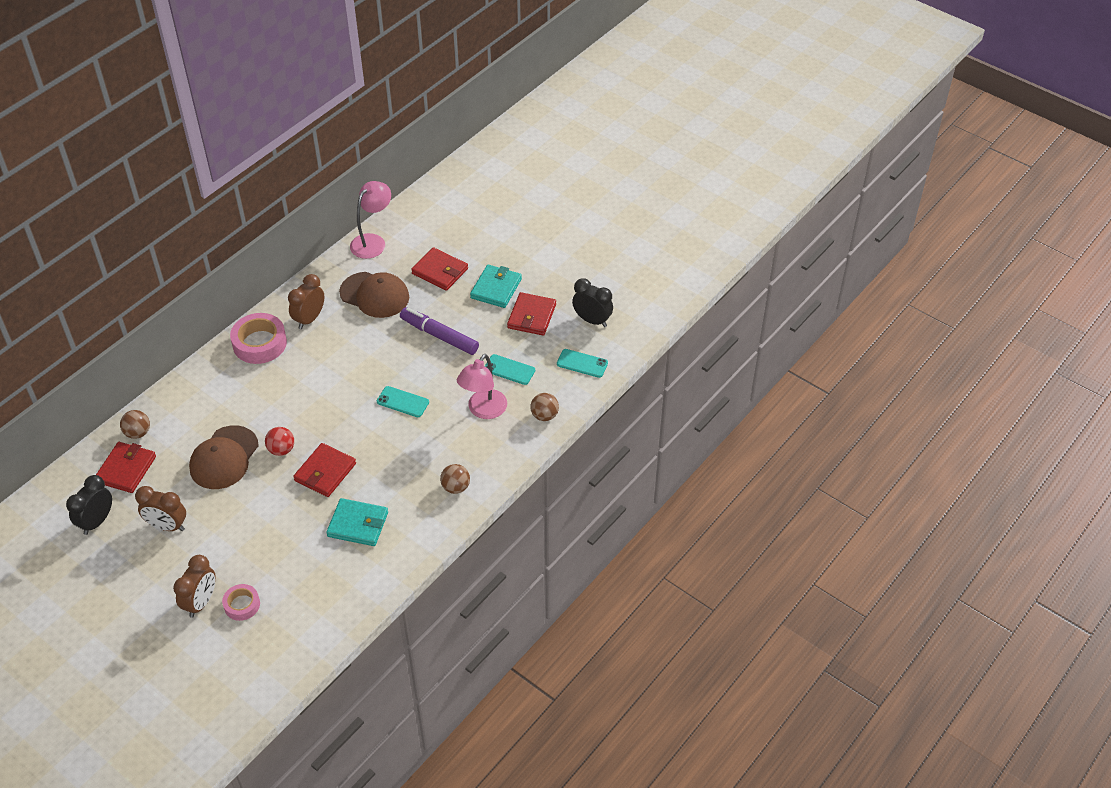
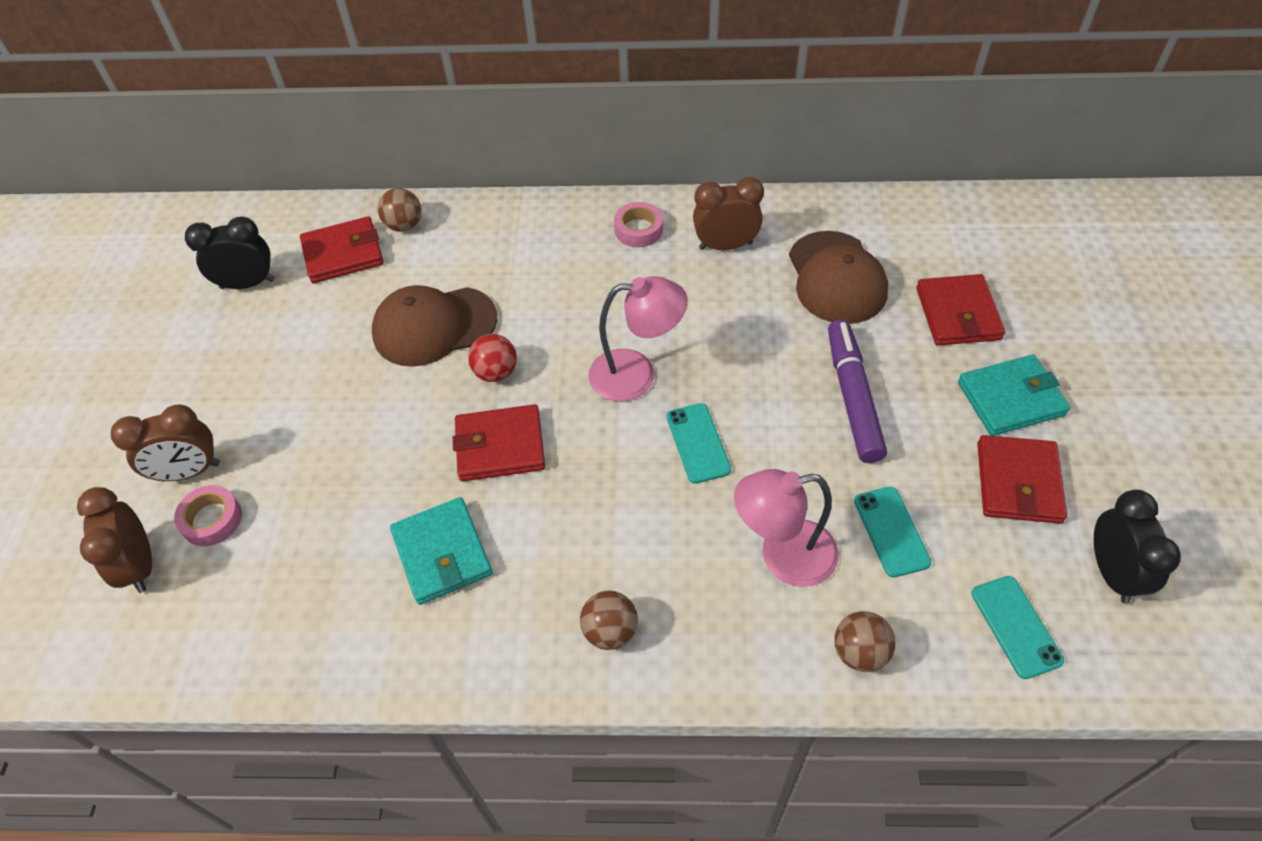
camera: 55 degrees right, 5 degrees up
(167, 526) = (287, 350): brown clock -> brown clock (140, 565)
(259, 343) = (638, 230): pink tape -> pink tape, size x0.58
(373, 241) = (915, 212): pink lamp -> pink lamp (636, 374)
(531, 316) = (1018, 482): red wallet -> red wallet turned 60 degrees counterclockwise

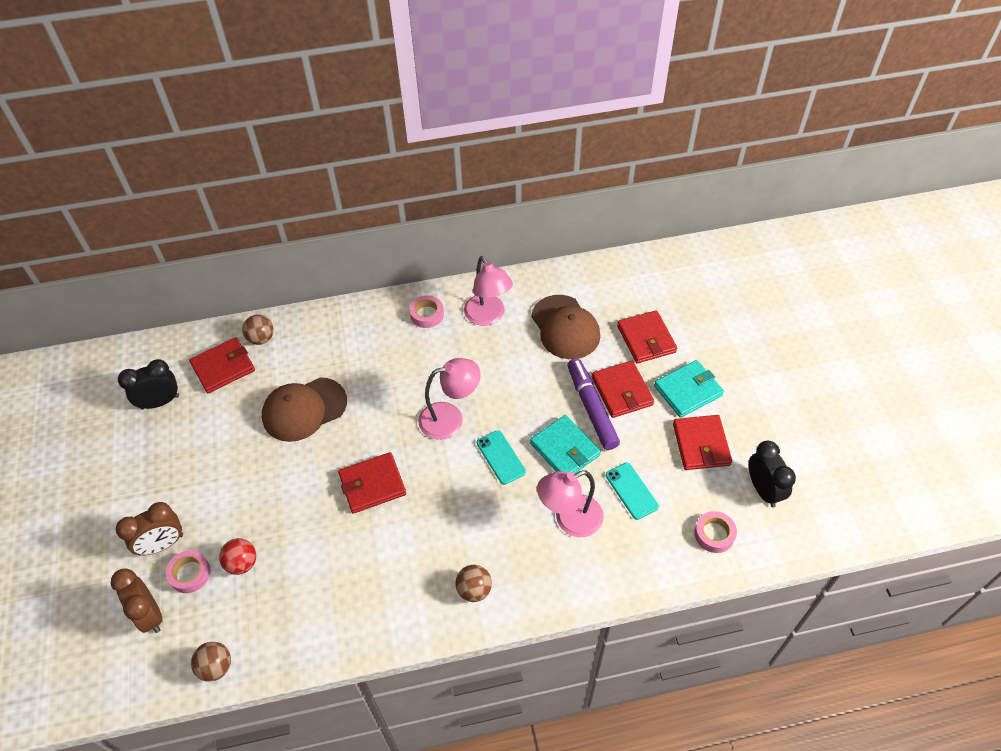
camera: 15 degrees left, 0 degrees up
(442, 553) = (353, 563): turquoise wallet -> turquoise wallet (565, 449)
(496, 372) = (356, 434): red ball -> red ball (242, 563)
(725, 246) = (488, 316): brown clock -> pink lamp
(859, 652) = (627, 569): brown ball -> brown ball (216, 667)
(905, 381) = (622, 391): none -> red wallet
(1016, 626) = (714, 534): turquoise phone -> pink tape

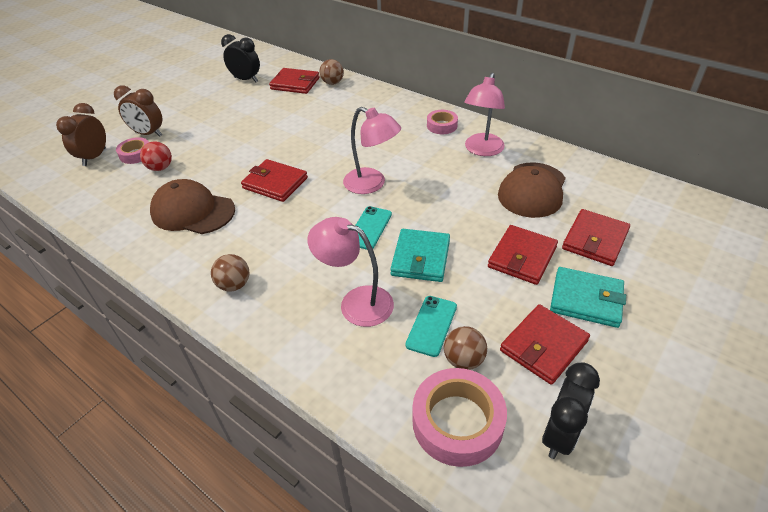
camera: 50 degrees right, 10 degrees down
(216, 667) = (74, 202): brown ball -> brown ball (463, 360)
(304, 409) = (301, 125): brown cap -> brown cap (193, 211)
(591, 408) = (480, 249): purple marker -> none
(714, 534) = (457, 422): pink tape -> pink tape, size x1.73

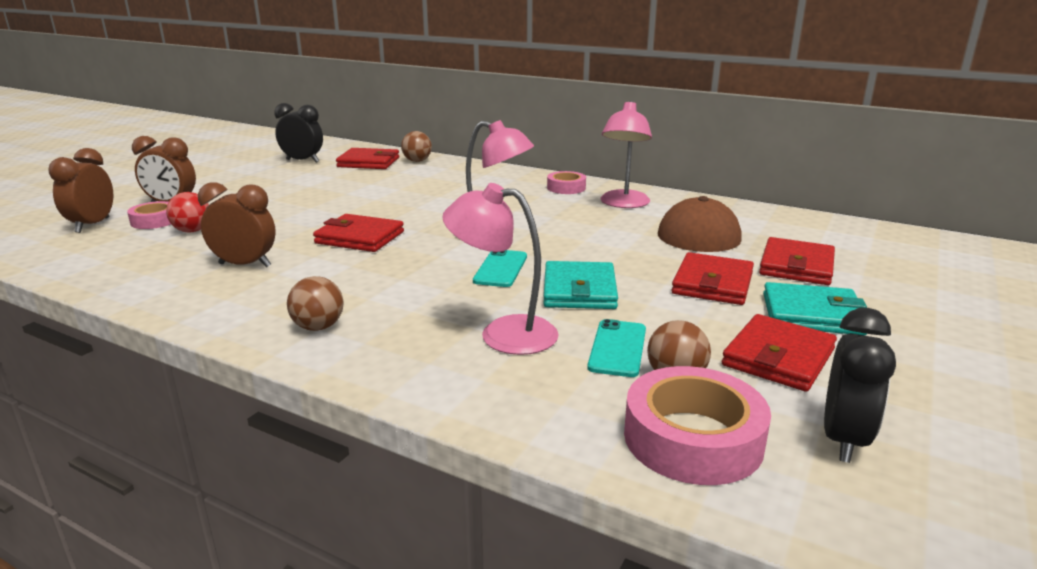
camera: 10 degrees left, 20 degrees down
(193, 211) = (245, 265): brown cap -> brown clock

